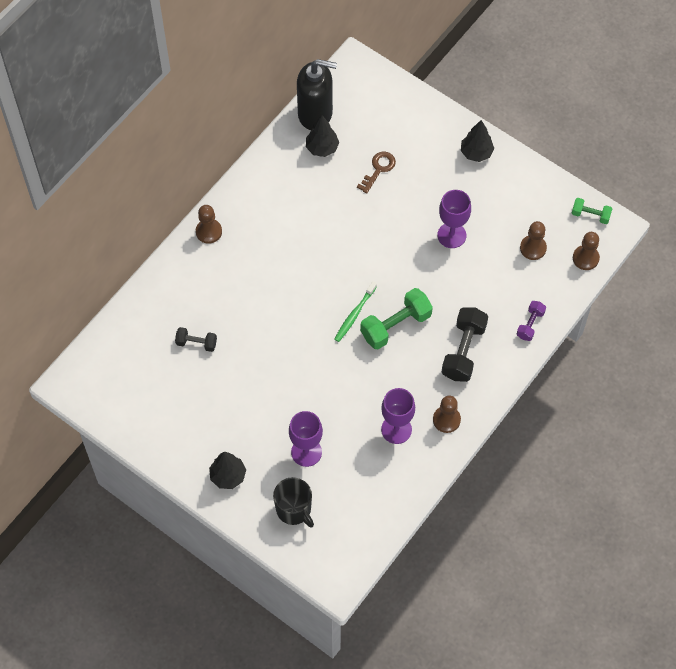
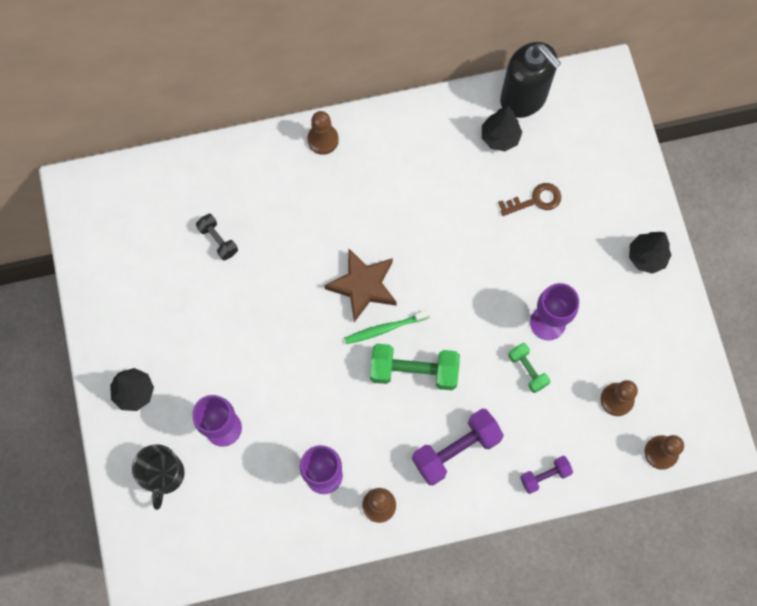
camera: 40 degrees right, 10 degrees up
(317, 300) = (363, 286): none -> brown star
(463, 351) = (456, 450): black dumbbell -> purple dumbbell
(590, 215) = (706, 411): green dumbbell -> green dumbbell (527, 370)

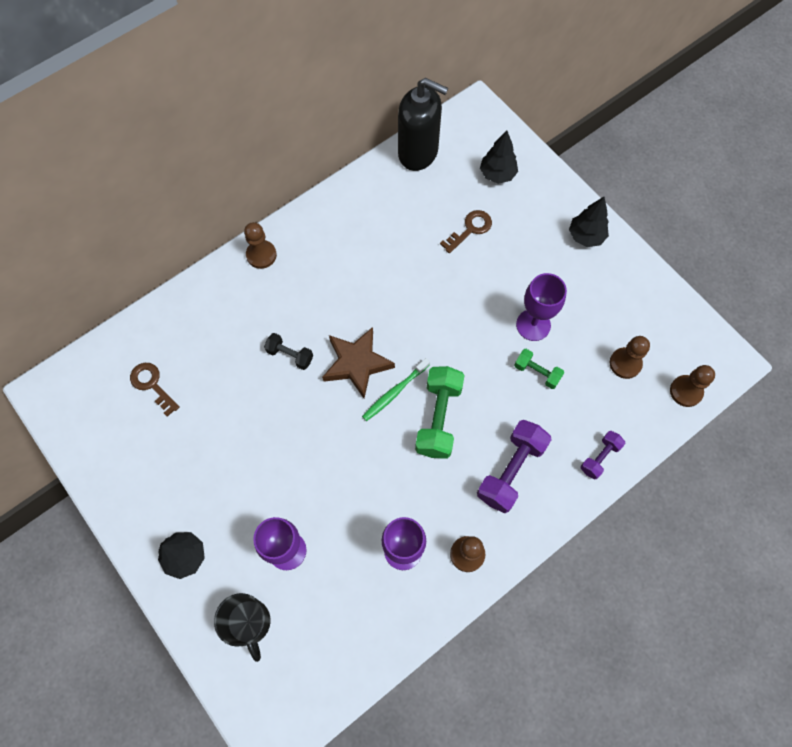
camera: 25 degrees left, 5 degrees down
(170, 223) = (152, 385): none -> brown key
(218, 240) = (204, 381): black dumbbell -> black dumbbell (290, 355)
(414, 371) = (439, 418): green dumbbell -> green dumbbell turned 60 degrees counterclockwise
(500, 137) = (414, 191): black tree -> black tree (497, 174)

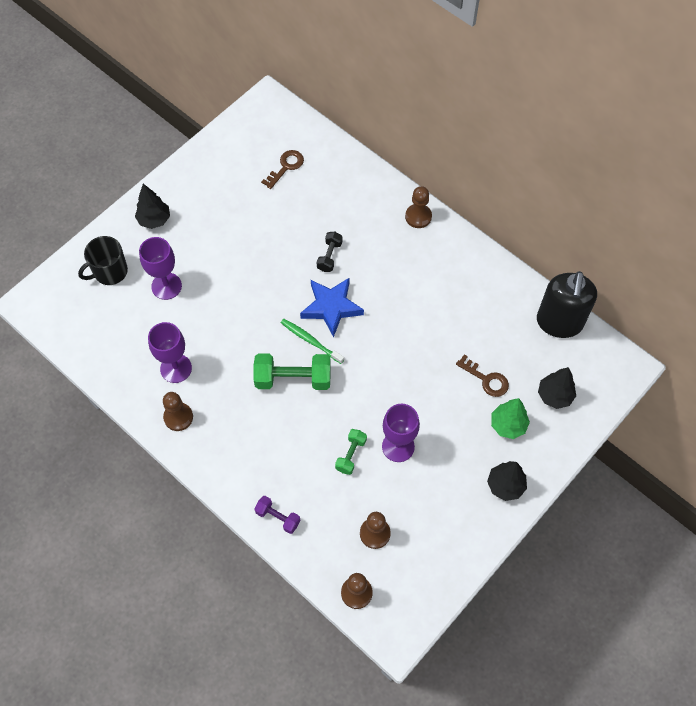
camera: 80 degrees right, 5 degrees down
(357, 364) = (331, 307): brown star -> blue star
(511, 470) = (254, 443): purple dumbbell -> none
(523, 221) = (508, 425): none -> green tree

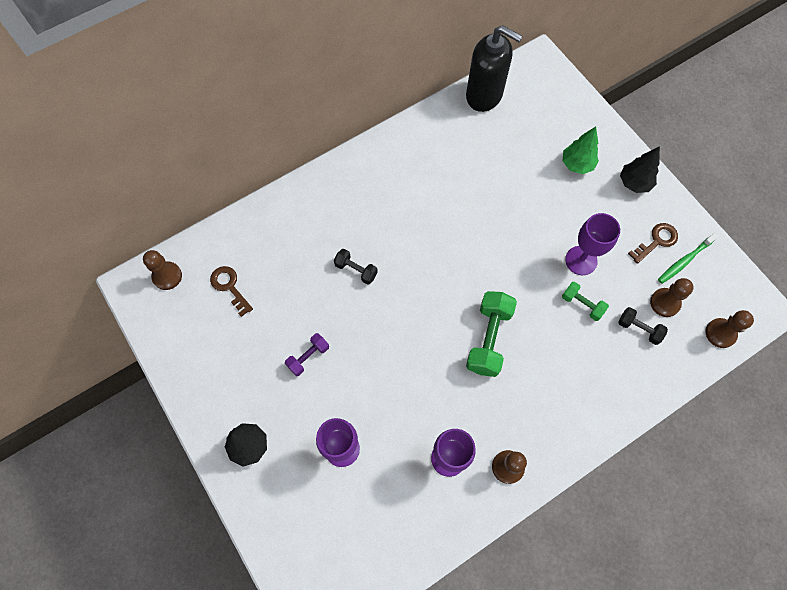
camera: 75 degrees left, 5 degrees up
(110, 272) = (303, 512): black mug -> none
(278, 517) = (636, 388): purple dumbbell -> purple dumbbell (308, 357)
(310, 340) = (449, 312): green toothbrush -> green toothbrush (684, 261)
(331, 307) = (416, 283): blue star -> none
(340, 512) = (639, 329): none -> black dumbbell
(418, 217) = (336, 177): brown pawn -> brown pawn (167, 276)
(486, 379) = (527, 168): brown key -> brown key (656, 241)
(554, 396) = (555, 120): black tree -> none

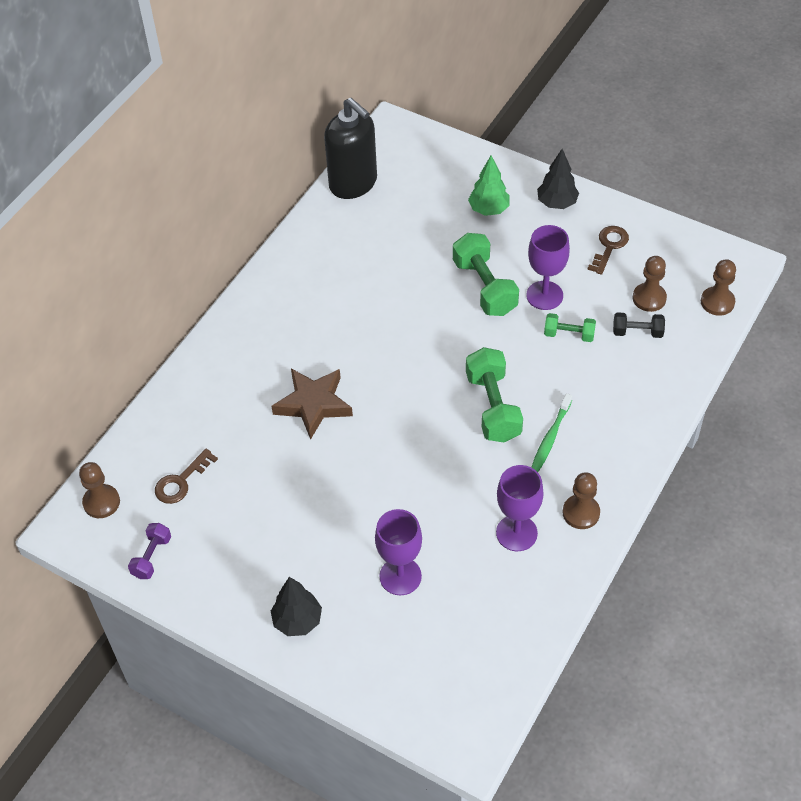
camera: 25 degrees left, 15 degrees down
(229, 287) = (181, 481): brown key -> brown key turned 75 degrees counterclockwise
(308, 357) = (311, 508): purple dumbbell -> purple dumbbell (152, 557)
(356, 270) = (313, 404): black dumbbell -> brown star
(484, 95) = (353, 183): black soap dispenser -> black soap dispenser turned 45 degrees clockwise
(537, 231) = (484, 287): none -> green dumbbell
(684, 261) = (646, 253): green toothbrush -> green toothbrush (550, 438)

